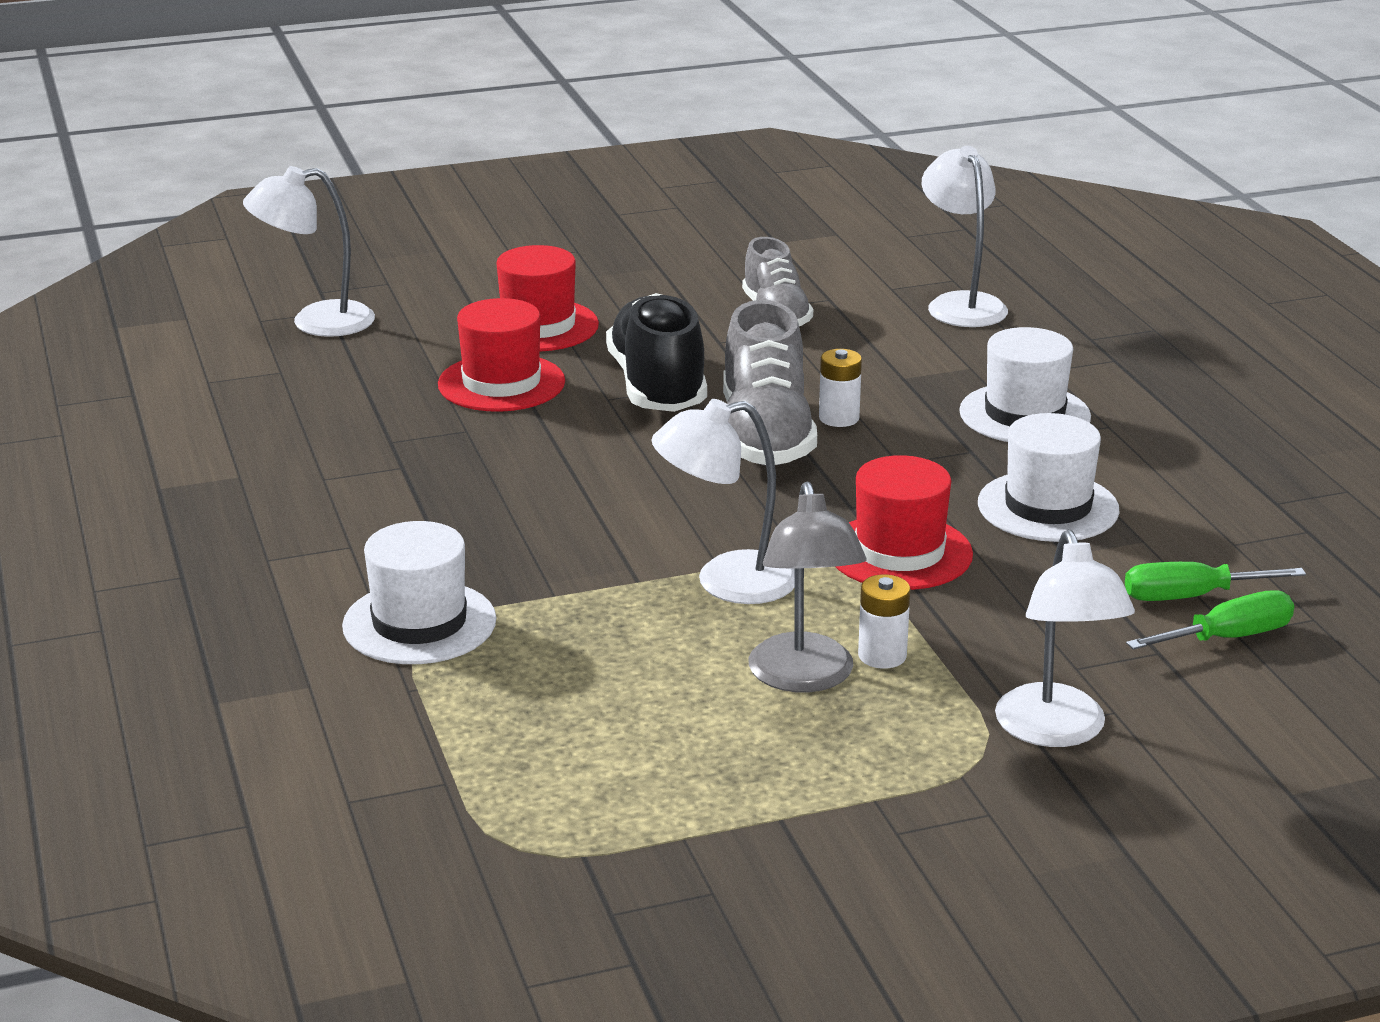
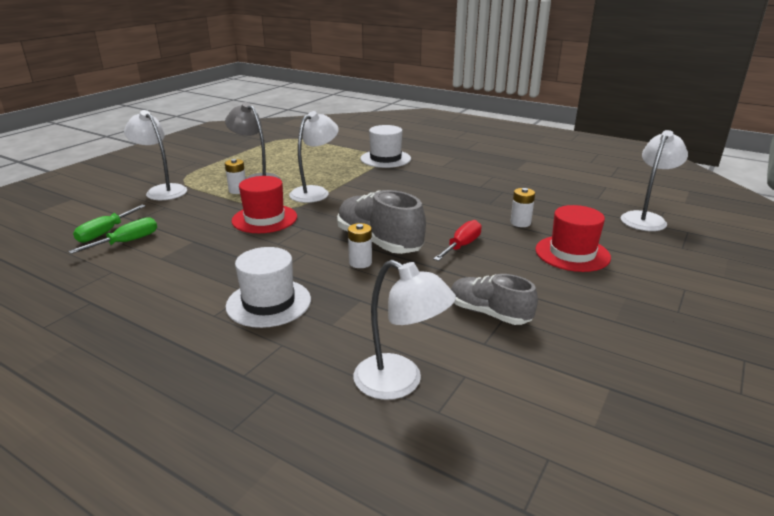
camera: 140 degrees right, 0 degrees up
(501, 383) = (520, 223): red hat -> white battery
(658, 386) = (462, 246): black shoe -> red screwdriver
(1048, 507) = (216, 257): white hat -> none

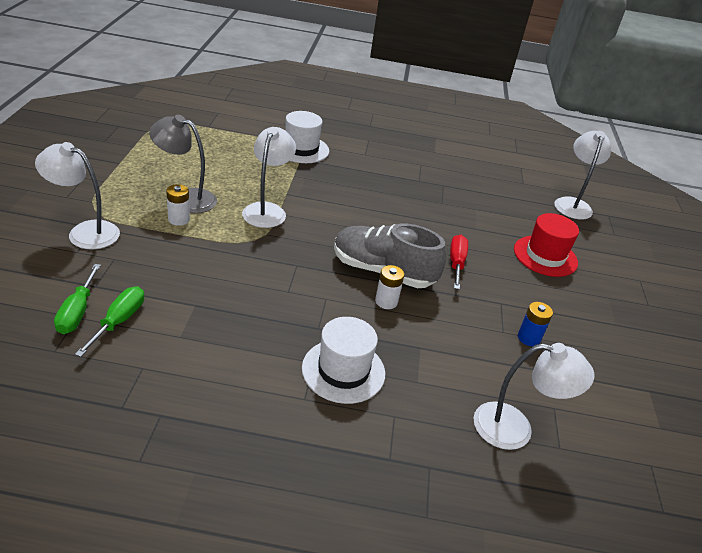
camera: 30 degrees left, 10 degrees up
(264, 219) = (246, 259): red hat -> none
(489, 313) = (528, 338): grey shoe -> blue battery
(520, 223) = (484, 225): white battery -> none

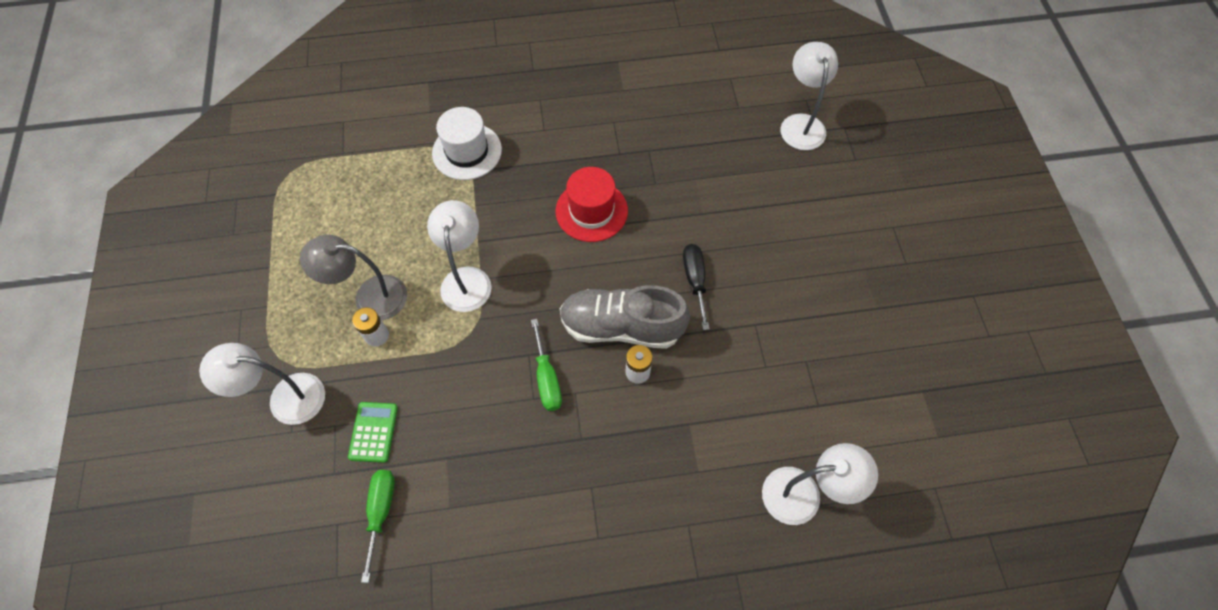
camera: 10 degrees left, 25 degrees up
(77, 312) = (334, 517): green screwdriver -> green screwdriver (547, 378)
(143, 271) = (373, 432): none -> green calculator
(343, 370) = (623, 487): white hat -> none
(456, 263) = (695, 281): red screwdriver -> black screwdriver
(528, 338) = (793, 365): blue battery -> none
(545, 256) = (787, 229): red hat -> red hat (591, 211)

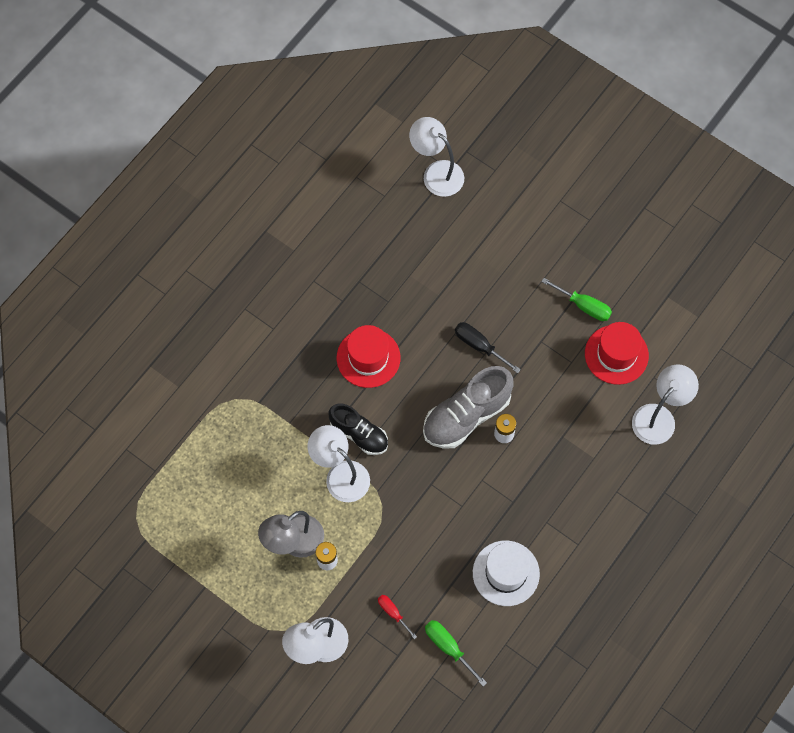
camera: 45 degrees left, 5 degrees up
(373, 432) = (393, 613): green calculator -> red screwdriver
(467, 151) = (239, 391): white hat -> white hat (506, 573)
(517, 261) = (359, 434): none -> black shoe
(547, 378) = (457, 487): green screwdriver -> green screwdriver (584, 306)
(817, 398) = (616, 354): none -> red hat

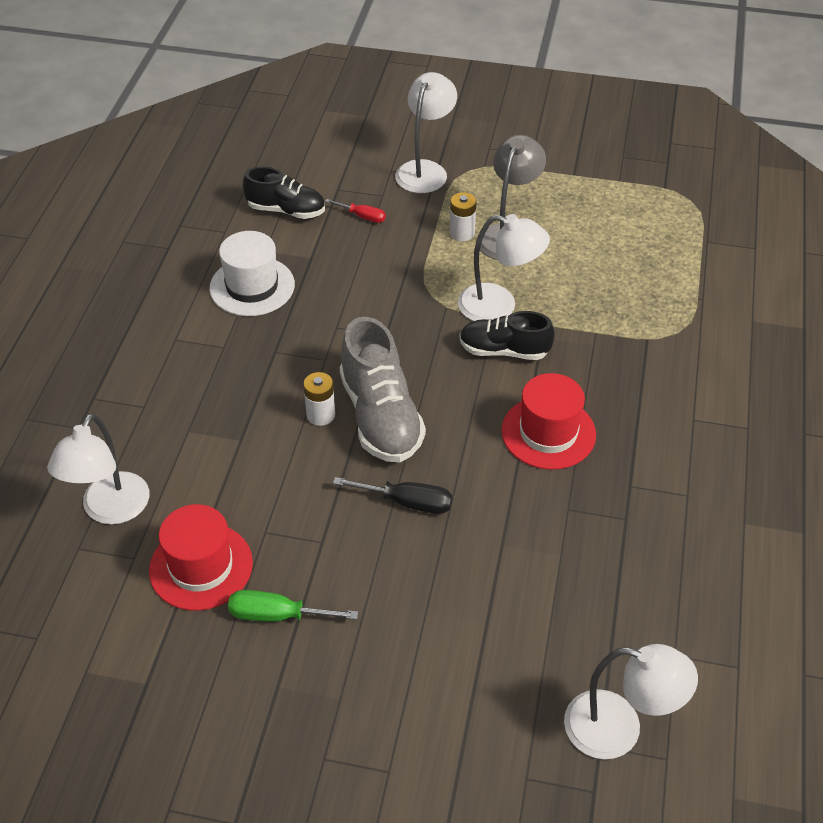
camera: 155 degrees right, 20 degrees down
(448, 647) = (286, 210): green screwdriver -> black shoe
(466, 415) = (380, 416): grey shoe -> grey shoe turned 135 degrees clockwise

